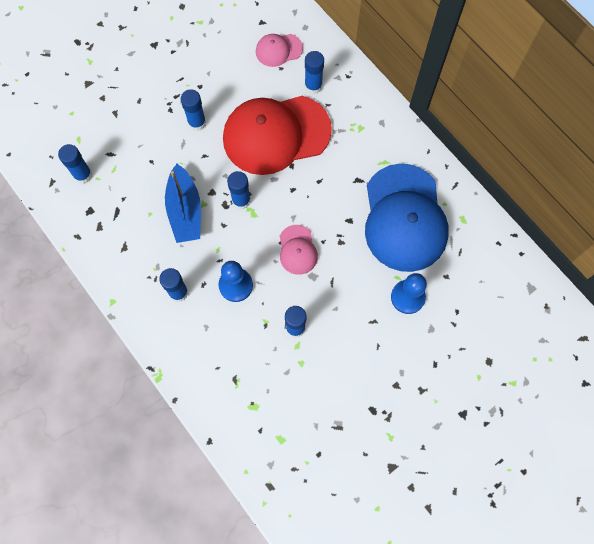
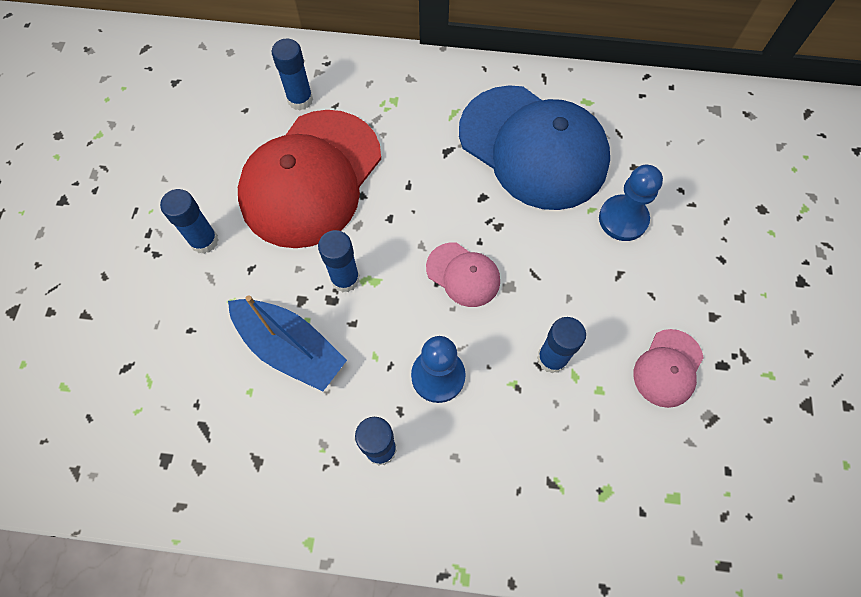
camera: 45 degrees left, 5 degrees down
(83, 175) = (112, 424): blue glue stick -> none
(278, 50) = (223, 94): pink cap -> pink cap (668, 368)

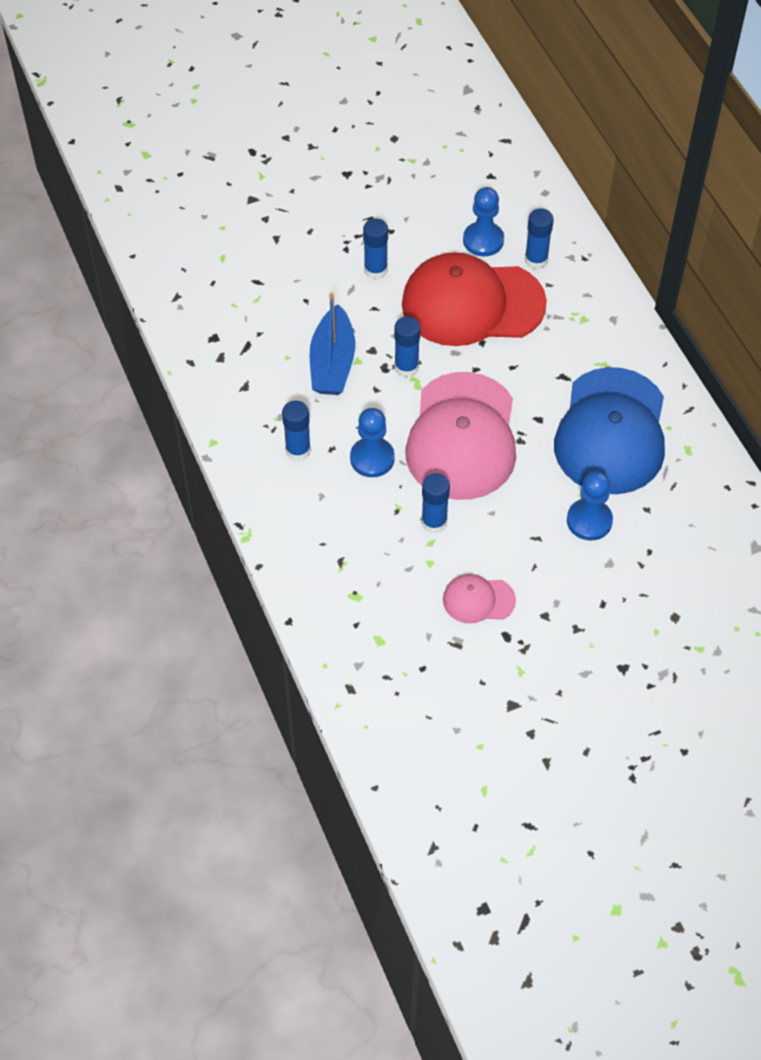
camera: 60 degrees right, 10 degrees down
(244, 129) = (483, 240): none -> blue pawn
(463, 274) = (462, 437): pink cap -> pink cap, size x2.21

